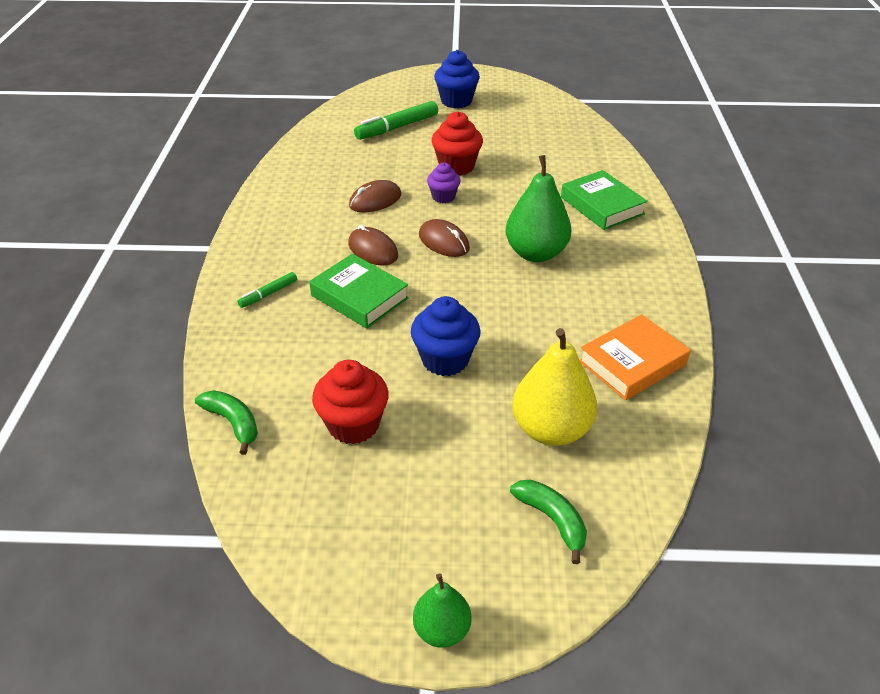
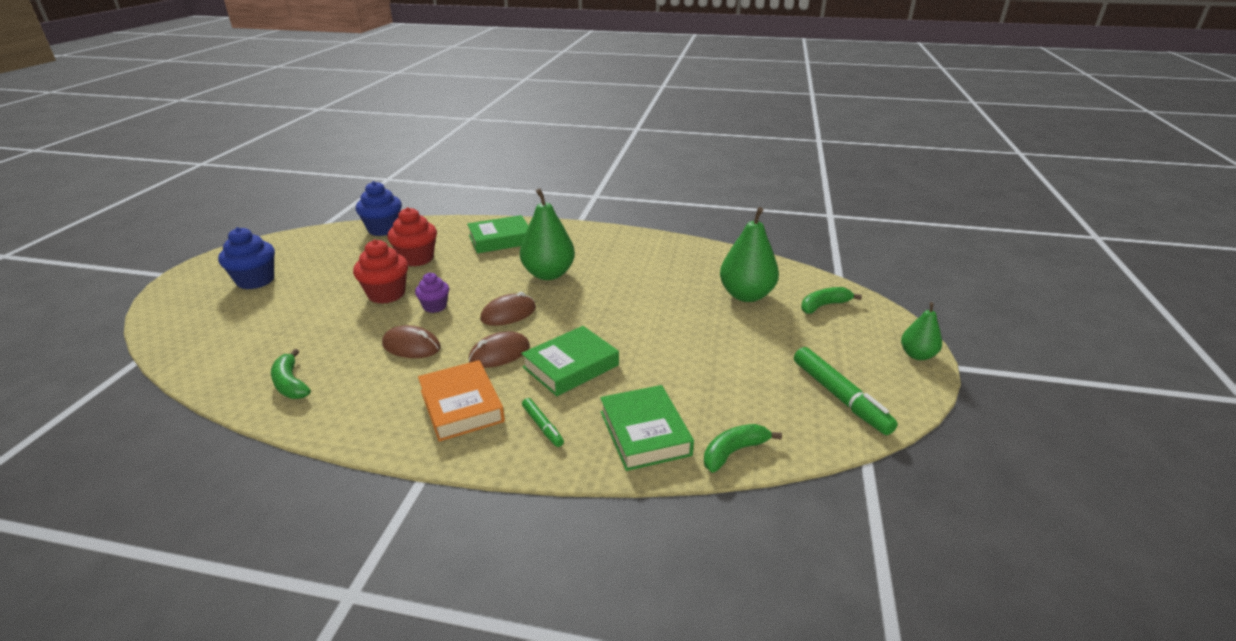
camera: 80 degrees left, 10 degrees down
(260, 358) = (644, 433): none -> green book
(314, 161) = (290, 384): none -> green banana
(353, 425) = (739, 380): red cupcake -> red cupcake (417, 258)
(375, 200) = (411, 346): brown mouse -> brown mouse turned 45 degrees counterclockwise
(397, 127) = (272, 321): green marker -> green marker (840, 397)
(445, 360) = (668, 329): blue cupcake -> blue cupcake (383, 229)
(551, 429) = (746, 295): yellow pear -> green pear
(632, 363) = (685, 258): orange book -> orange book (461, 406)

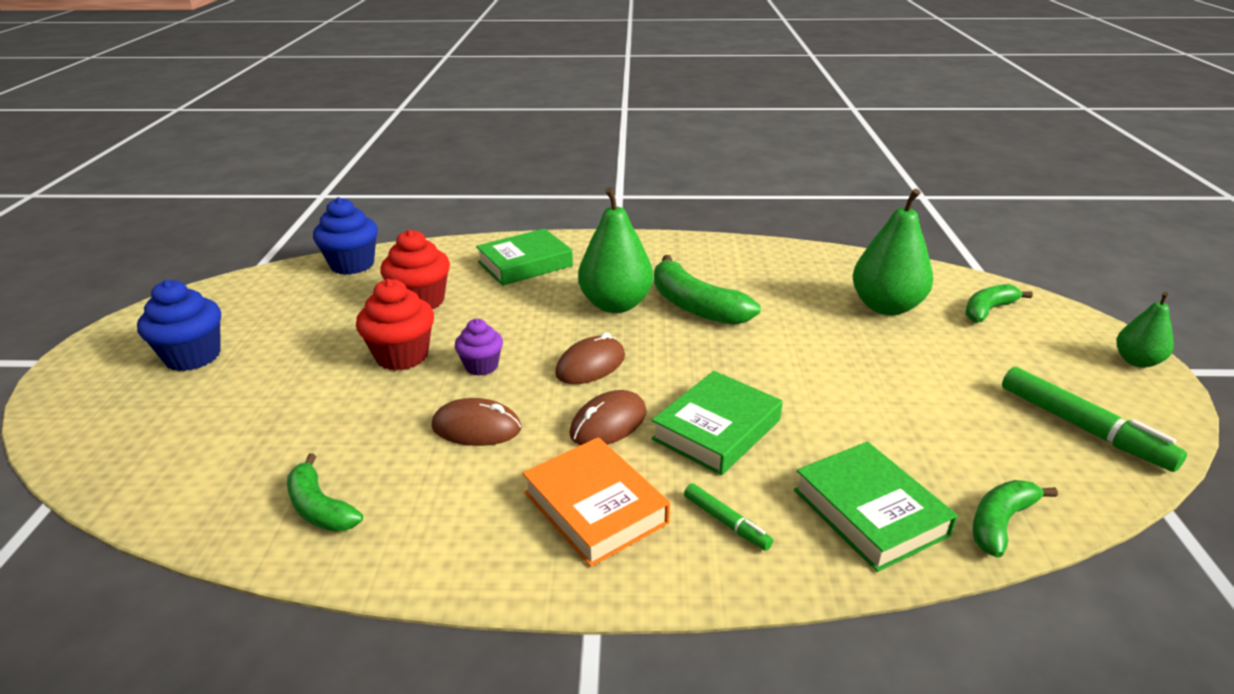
camera: 10 degrees left, 0 degrees up
(604, 281) = (695, 306): none -> green banana

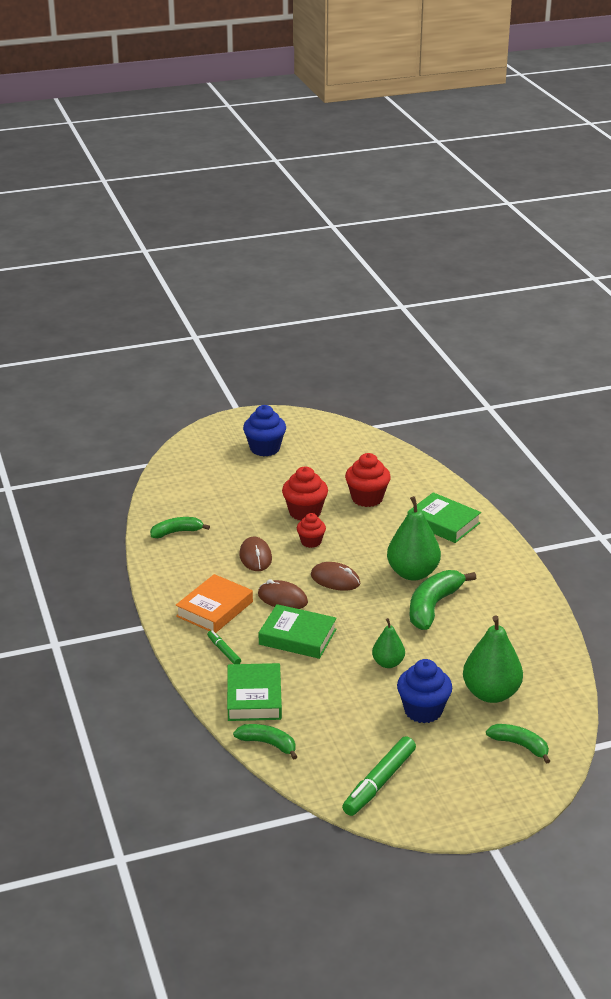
camera: 70 degrees right, 0 degrees up
(320, 508) = (176, 532): green banana -> green banana turned 45 degrees clockwise
(352, 265) = (394, 458): blue cupcake -> blue cupcake (423, 710)
(481, 366) = (311, 542): purple cupcake -> red cupcake
(726, 522) = (224, 651): green marker -> green marker turned 120 degrees clockwise
(869, 512) = (254, 697): green book -> green book turned 45 degrees counterclockwise
(1136, 361) = (486, 818): green pear -> green pear (388, 663)

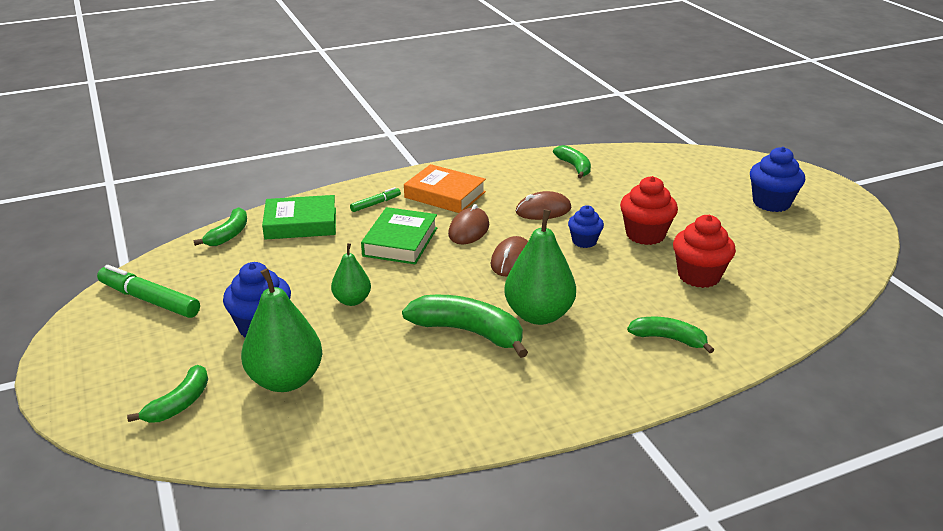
camera: 85 degrees right, 0 degrees up
(311, 542) = (584, 241): red cupcake -> blue cupcake
(443, 523) = (668, 339): green book -> green banana

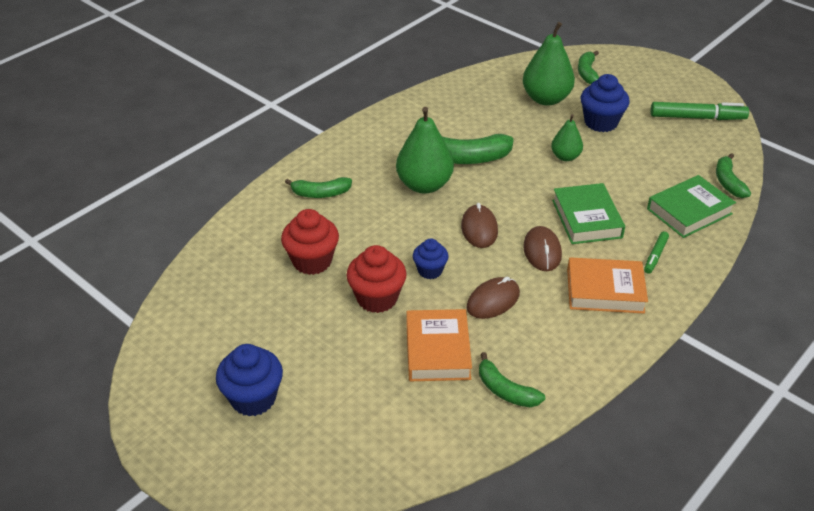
camera: 155 degrees right, 10 degrees up
(611, 195) = (437, 350): none -> orange book

